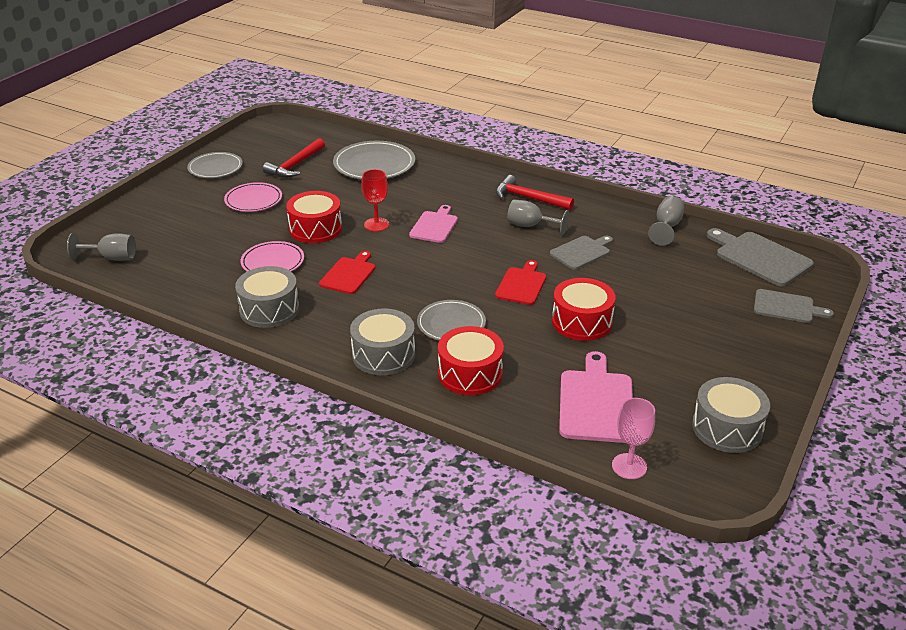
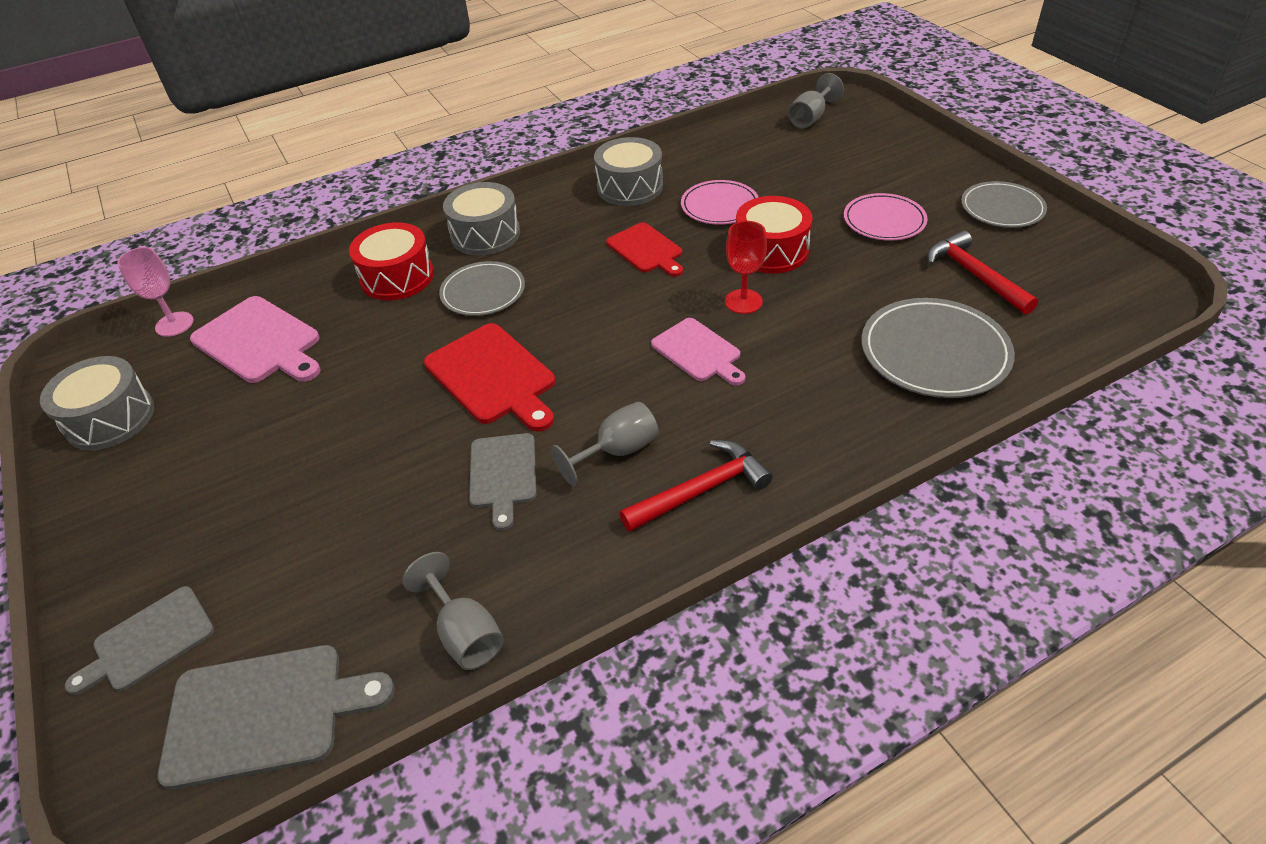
camera: 125 degrees right, 10 degrees up
(522, 285) = (493, 377): red cutting board -> red cutting board, size x1.53
(582, 322) = (374, 395): red drum -> none

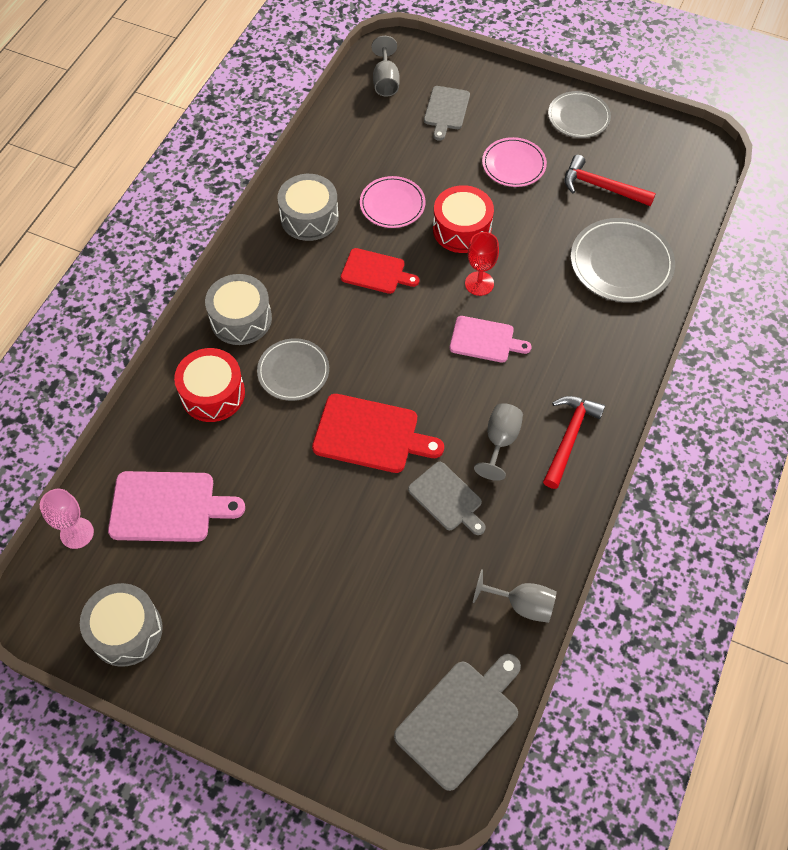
camera: 40 degrees left, 15 degrees up
(149, 641) = (346, 735): grey cutting board -> grey cutting board (446, 110)

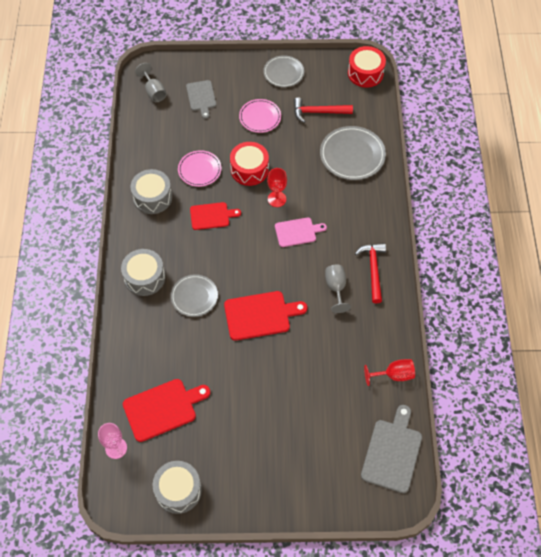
camera: 25 degrees left, 0 degrees up
(168, 507) = (163, 409): pink cutting board -> red cutting board
(213, 394) = (152, 330): red drum -> red drum (365, 73)
(447, 498) = (323, 334): grey cutting board -> none
(522, 604) = (394, 375): grey goblet -> red goblet

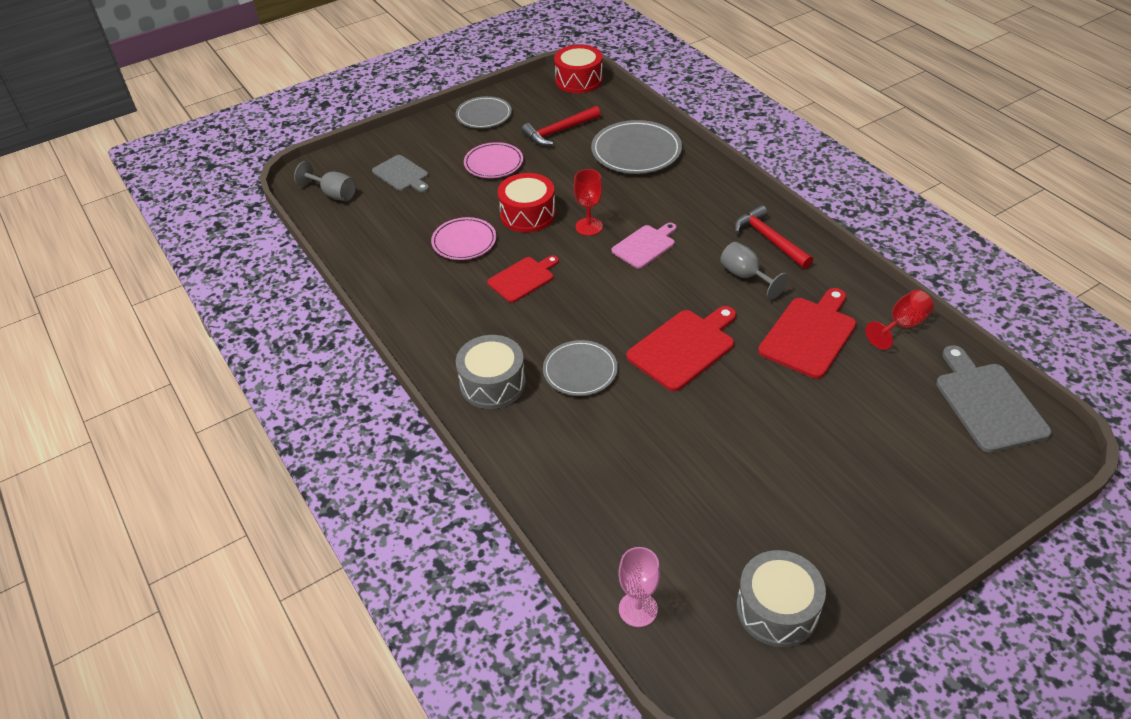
camera: 30 degrees left, 15 degrees down
(152, 197) = (426, 295): grey drum -> none
(163, 409) = (659, 520): red cutting board -> red cutting board (810, 334)

